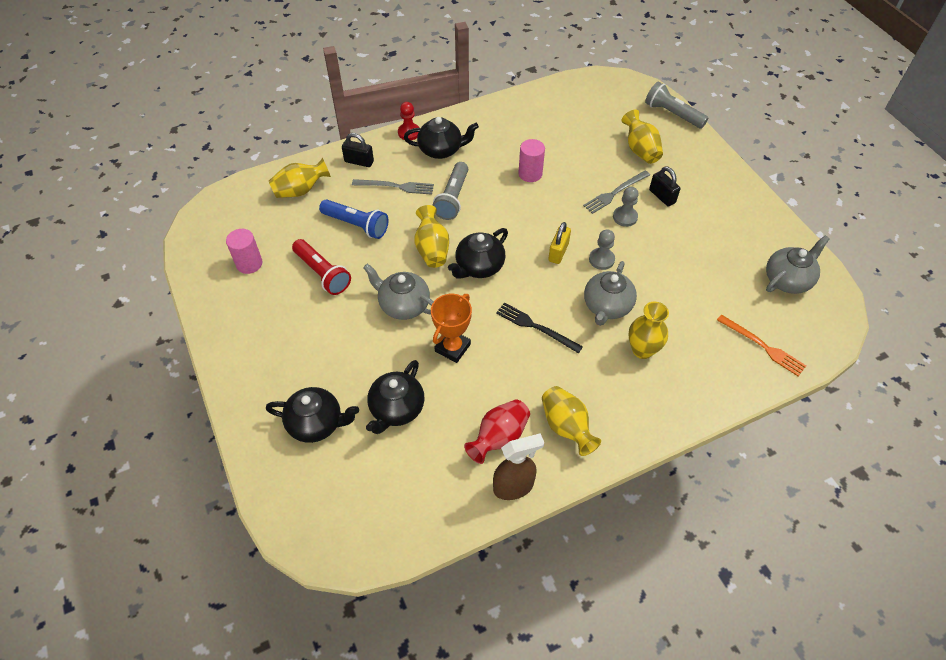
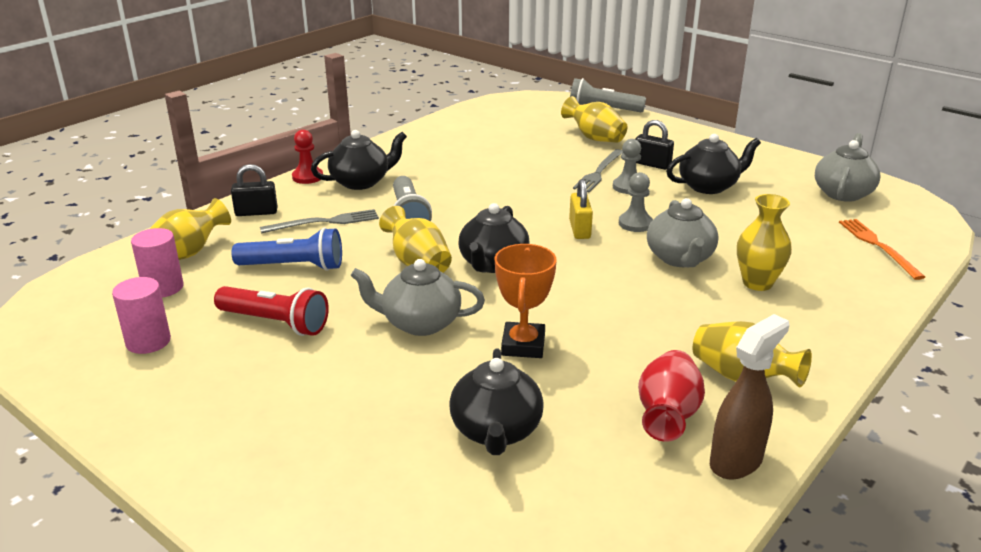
camera: 25 degrees left, 25 degrees down
(317, 423) = (382, 488): black teapot -> black teapot (709, 186)
(530, 174) = (488, 178): pink cylinder -> pink cylinder (163, 288)
(536, 327) = (613, 297): black fork -> none
(763, 346) = (878, 246): orange fork -> orange fork turned 120 degrees counterclockwise

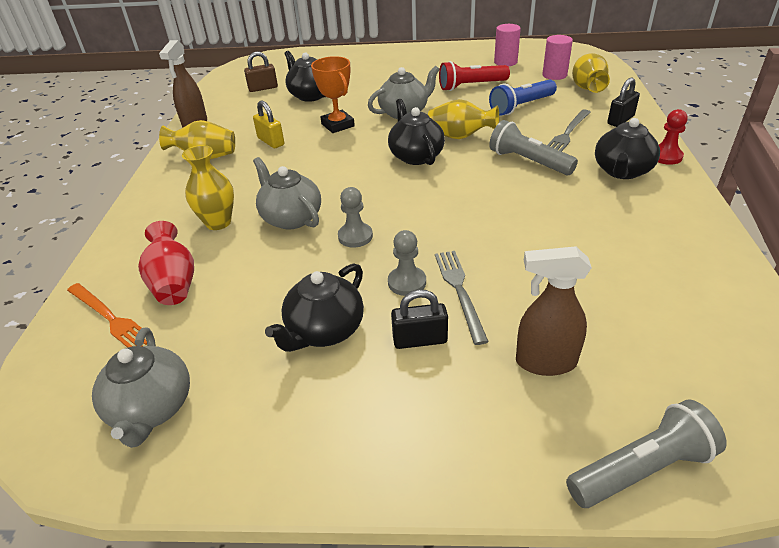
camera: 145 degrees right, 10 degrees up
(556, 505) = (263, 88): none -> brown padlock
(579, 229) = (393, 209): yellow padlock -> yellow padlock (271, 141)
(594, 138) = (545, 362): yellow vase -> brown spray bottle
(667, 415) = (237, 127): red vase -> red vase (174, 283)

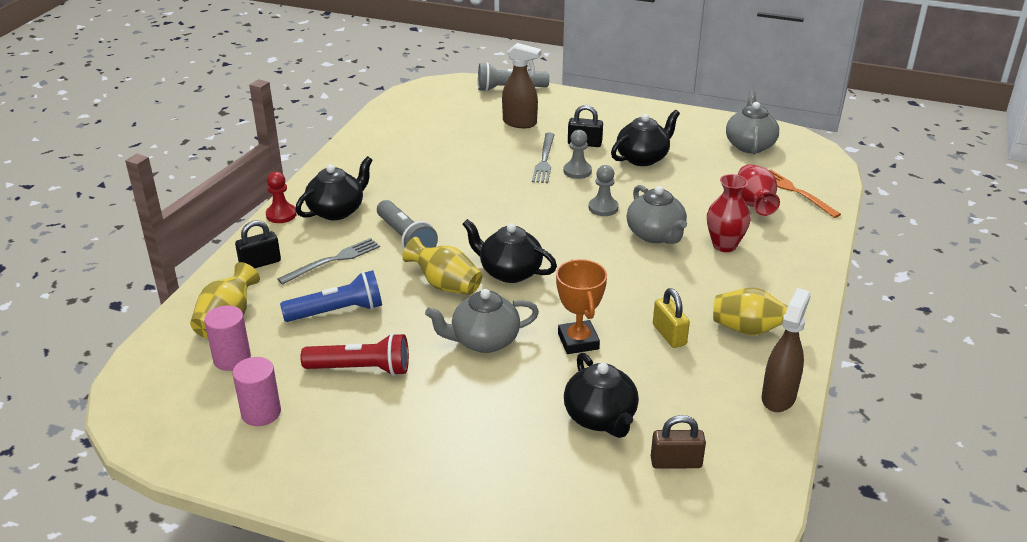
camera: 165 degrees left, 5 degrees down
(218, 222) = (724, 245): yellow vase -> red vase
(415, 156) = (509, 272): black teapot -> black teapot turned 120 degrees clockwise

